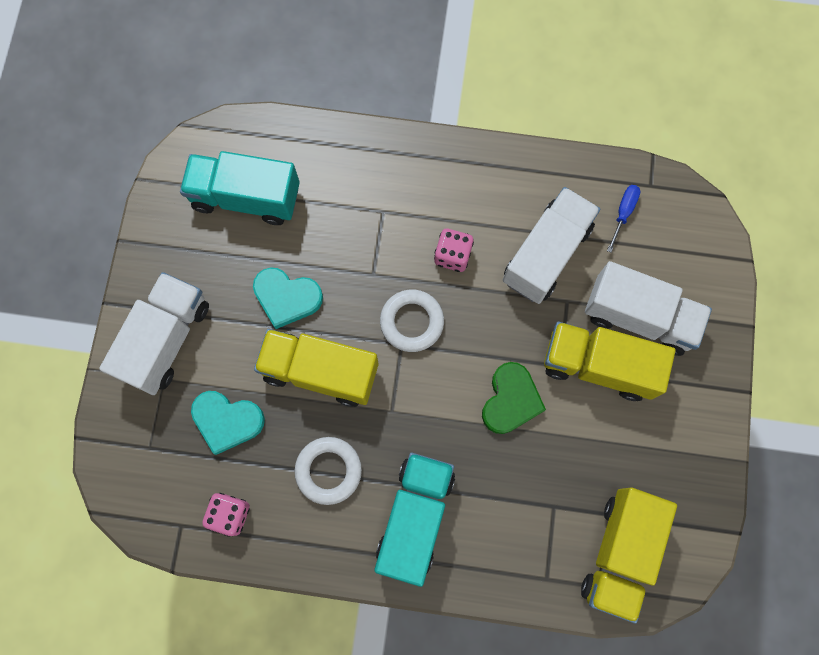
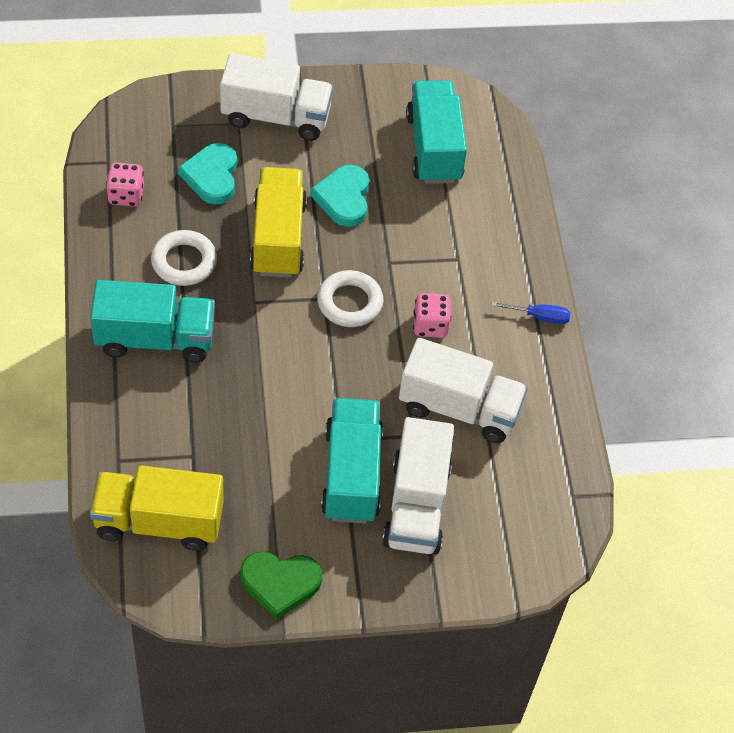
camera: 70 degrees right, 20 degrees down
(510, 400) = (292, 400): green heart -> green heart (280, 583)
(598, 365) = (351, 474): yellow truck -> turquoise truck
(623, 213) = (530, 473): blue screwdriver -> blue screwdriver (539, 316)

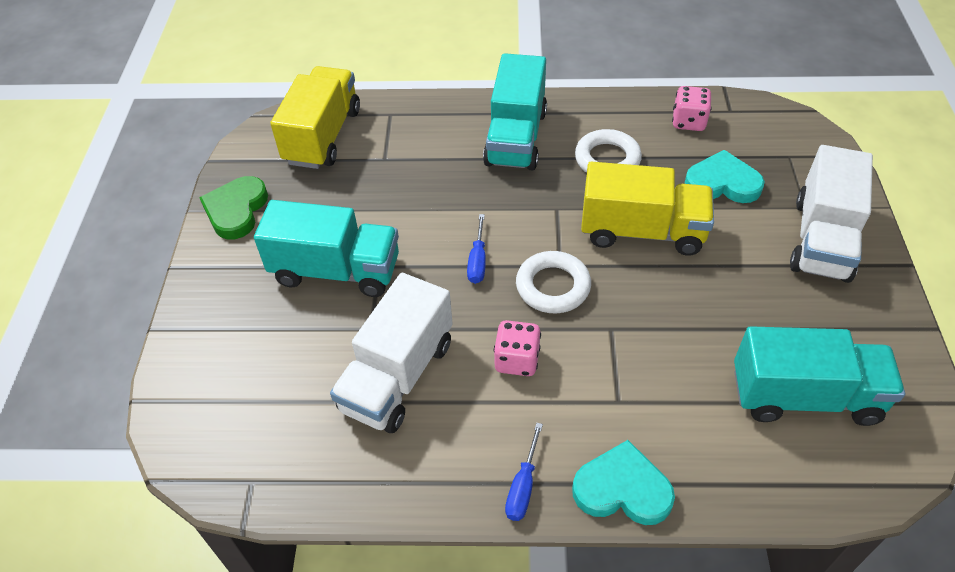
camera: 105 degrees right, 5 degrees down
(326, 360) = (477, 261): none -> blue screwdriver
(343, 198) = (705, 293): turquoise heart -> turquoise heart (622, 489)
(416, 505) = (285, 321): white truck -> none

